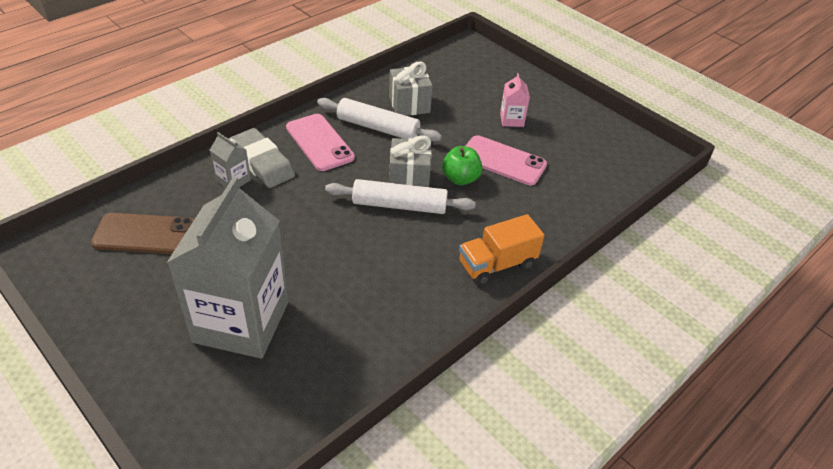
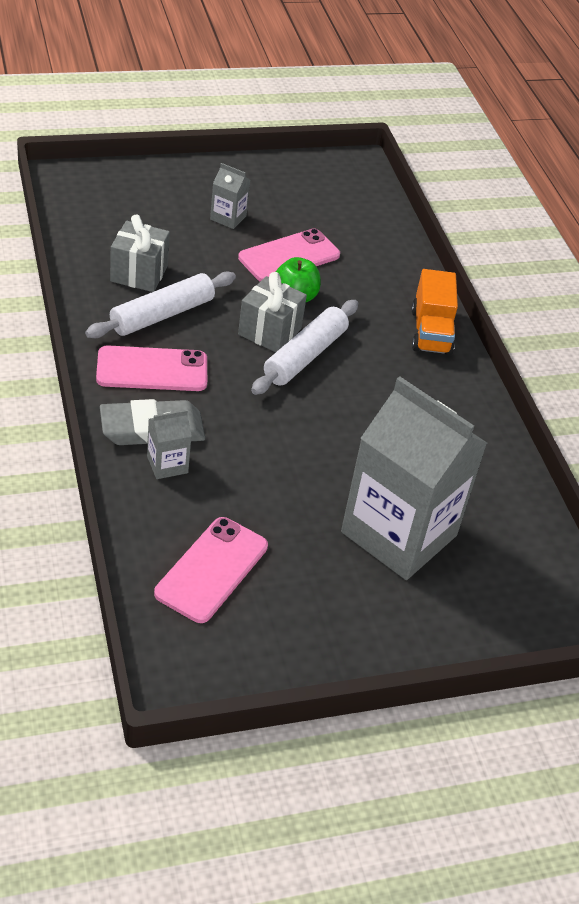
camera: 65 degrees left, 0 degrees up
(145, 234) = (212, 570): brown phone -> pink phone
(511, 120) = (228, 218): pink carton -> grey carton

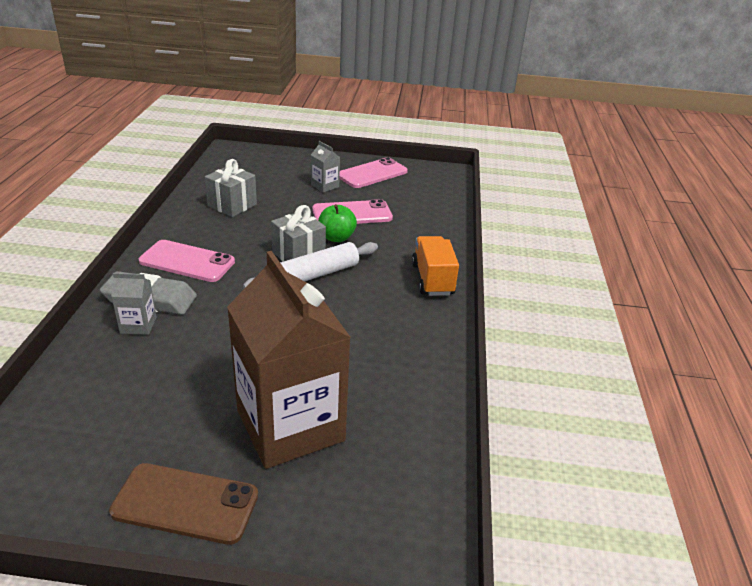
camera: 25 degrees right, 10 degrees down
(162, 315) = (226, 231): white rolling pin -> none
(212, 570) = (98, 413): pink phone -> pink phone (372, 174)
(360, 629) = (185, 503): none -> brown phone
(399, 534) = (290, 425): grey carton -> brown carton
(431, 332) = (432, 279): orange truck -> orange truck turned 150 degrees clockwise

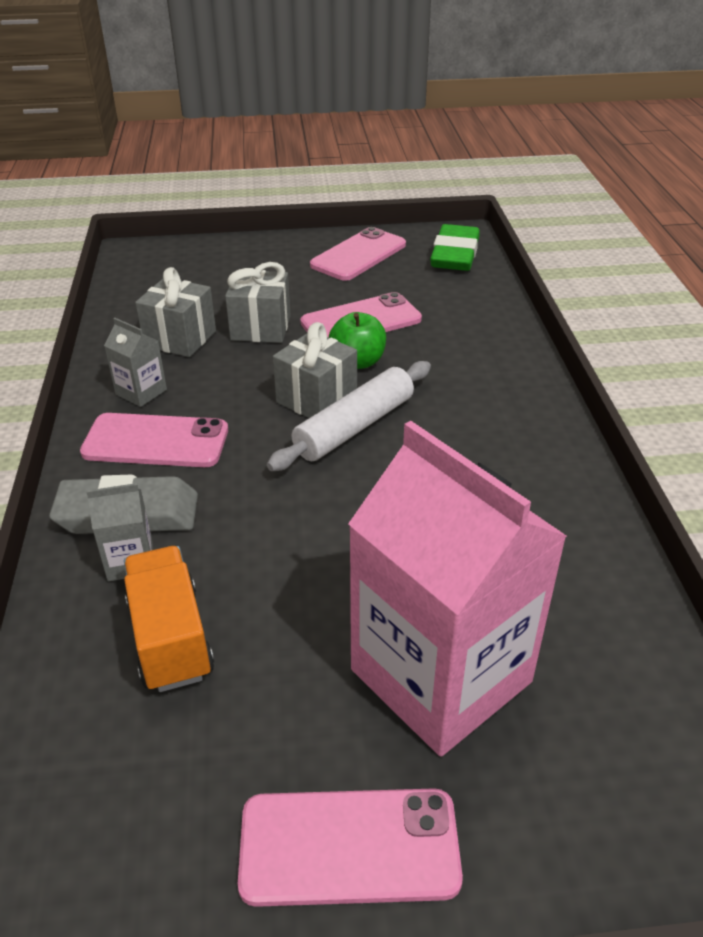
camera: 10 degrees left, 5 degrees up
(185, 503) = (349, 847): brown phone -> pink phone
(285, 207) = (260, 328): none -> grey gift
(290, 425) = (441, 675): brown carton -> pink carton
(325, 186) = (301, 285): grey carton -> grey carton (141, 392)
(432, 279) = (523, 400): orange truck -> orange truck (170, 638)
(437, 183) = (455, 254): none -> green eraser

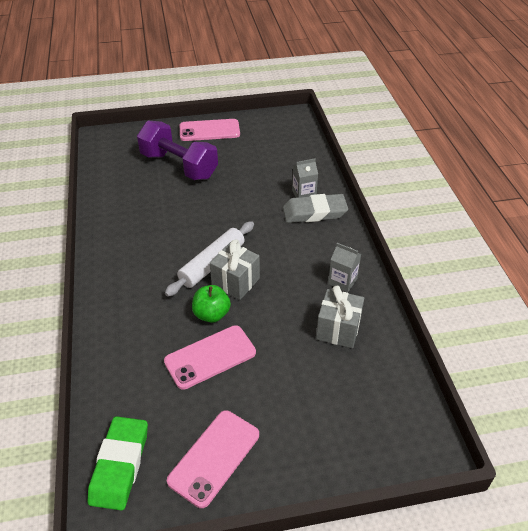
camera: 175 degrees right, 5 degrees up
(156, 441) = (318, 249): pink phone -> none
(170, 638) = (277, 171): orange truck -> none
(260, 328) = (284, 344): grey gift -> none
(441, 675) = (179, 166): pink carton -> purple dumbbell

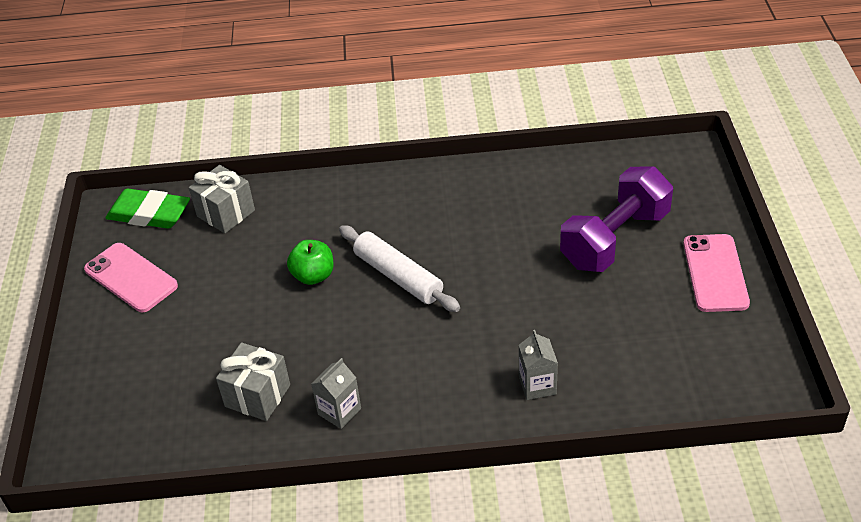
camera: 100 degrees right, 0 degrees up
(210, 357) = (251, 274): pink phone -> none
(235, 282) = (361, 298): grey gift -> grey gift (226, 213)
(314, 212) = (491, 394): grey eraser -> none

